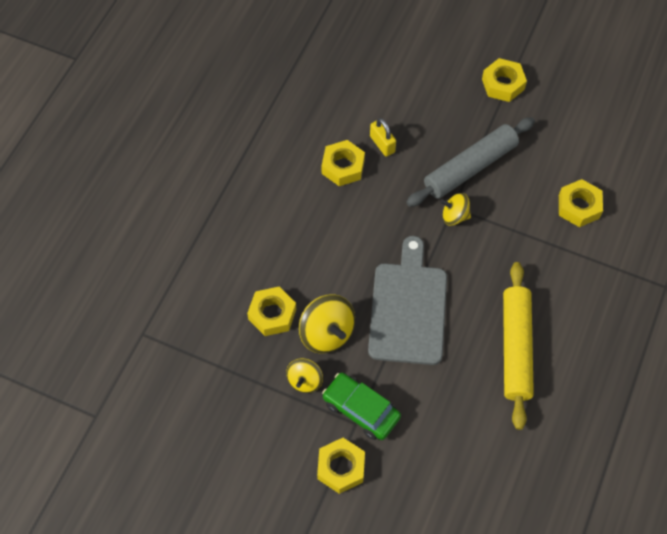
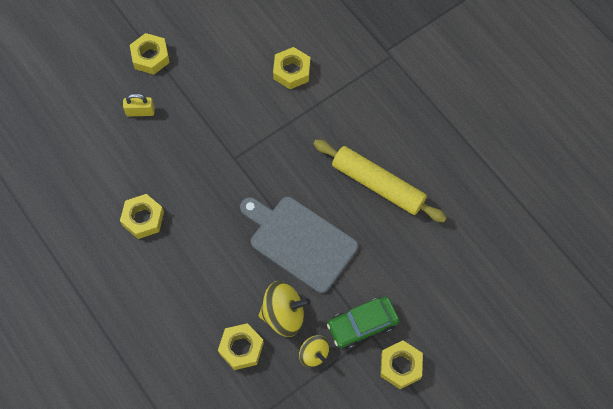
camera: 60 degrees left, 5 degrees up
(382, 144) = (143, 177): yellow padlock -> yellow padlock (140, 111)
(454, 216) = (243, 161): yellow spinning top -> none
(470, 168) = (208, 125): grey rolling pin -> none

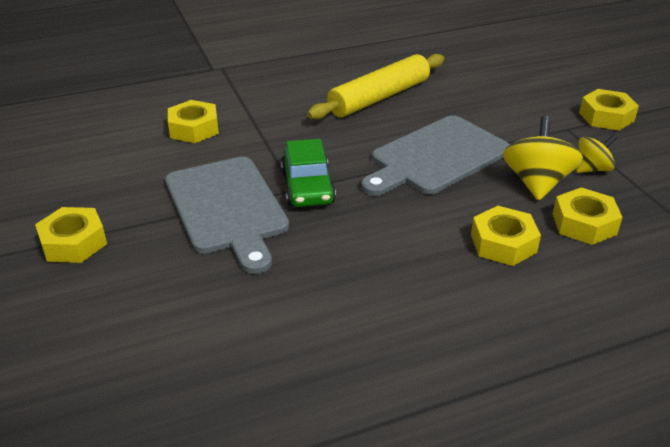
camera: 75 degrees left, 30 degrees down
(140, 111) = (163, 267): yellow padlock -> none
(143, 219) = (355, 290): yellow nut -> yellow nut (503, 243)
(203, 125) = (227, 208): none -> grey cutting board
(362, 325) = (554, 132): green car -> green car (307, 186)

